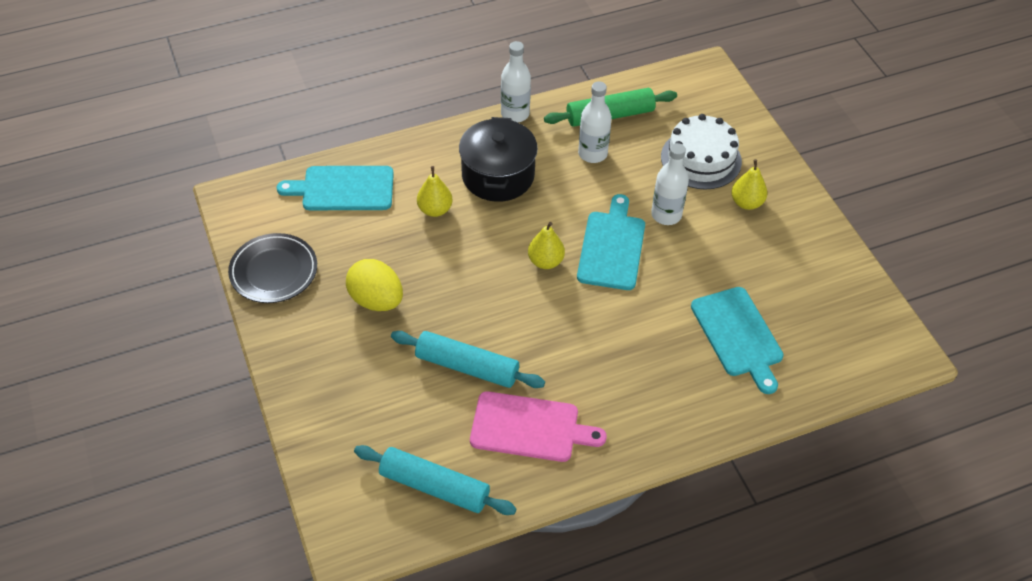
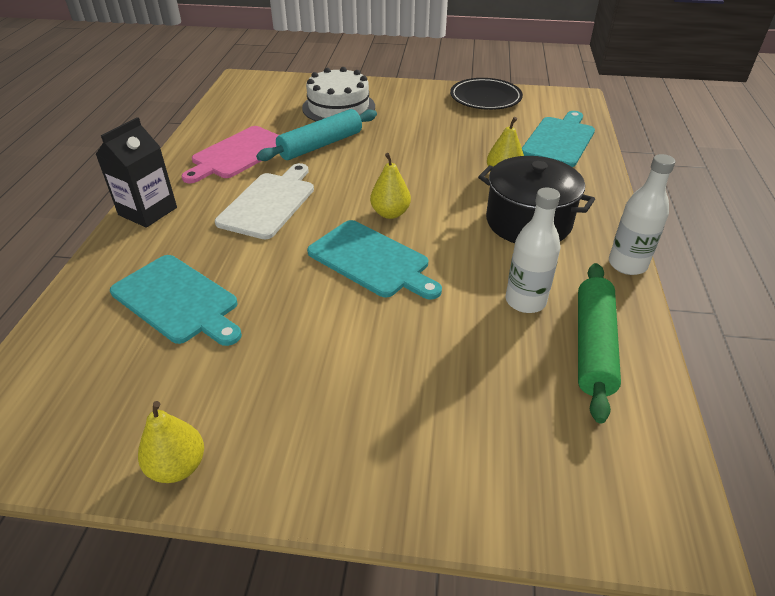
camera: 120 degrees right, 10 degrees down
(376, 300) = (422, 127): yellow egg -> none
(434, 487) = (243, 110): turquoise rolling pin -> none
(590, 351) = (269, 203): none -> white cutting board
(666, 215) = (383, 321): white bottle -> none
(666, 434) = (148, 211): none -> black carton
(701, 159) = (457, 404): white cake -> white cake (338, 107)
(738, 335) = (177, 300): turquoise cutting board -> turquoise cutting board turned 150 degrees counterclockwise
(746, 203) = (343, 412): yellow pear -> yellow pear (178, 466)

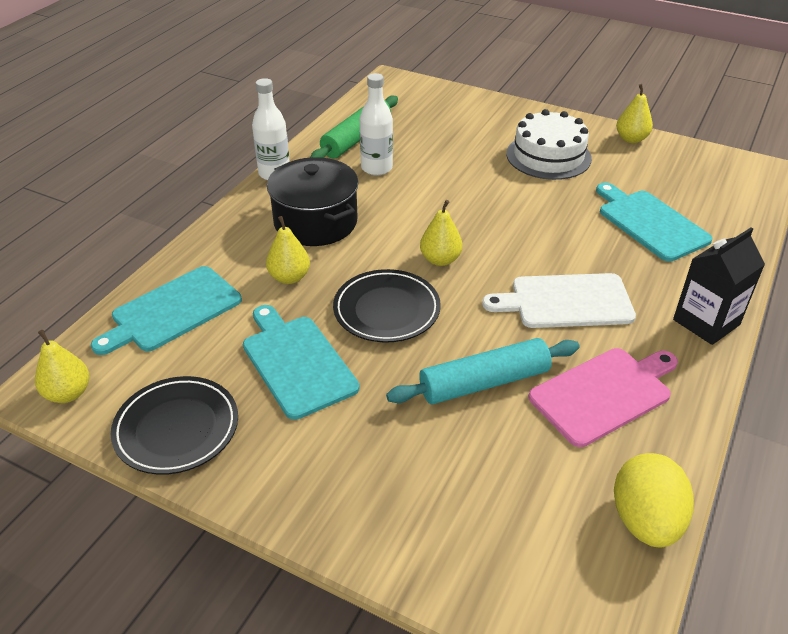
camera: 160 degrees left, 0 degrees up
(217, 111) = (645, 520): none -> yellow egg
(269, 203) = (566, 301): white cutting board -> white cutting board turned 45 degrees clockwise
(338, 107) = (427, 472): white cake -> white cake (548, 156)
(371, 260) = (479, 220): turquoise cutting board -> turquoise cutting board (297, 362)
(411, 169) = (386, 310): none -> black plate
(561, 98) = (68, 393): none -> yellow pear

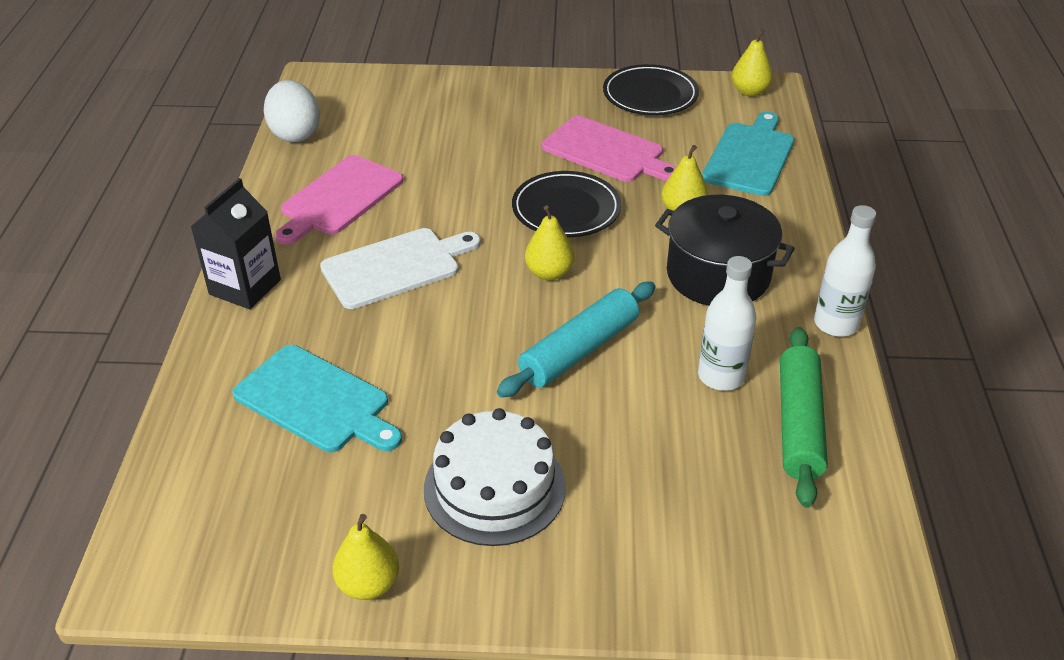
camera: 155 degrees right, 0 degrees up
(297, 362) = (606, 151): turquoise cutting board -> pink cutting board
(484, 382) = (444, 179): turquoise rolling pin -> turquoise rolling pin (579, 350)
(645, 520) = (295, 134): yellow egg -> white egg

